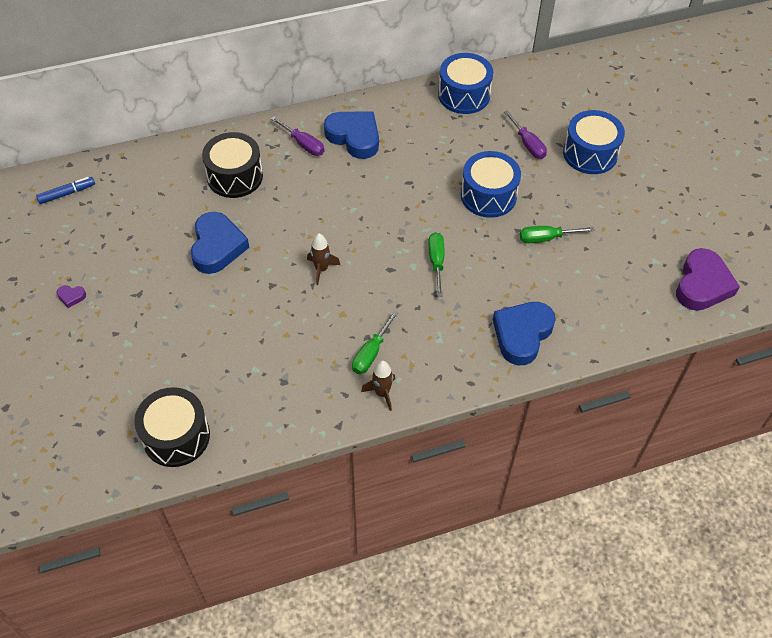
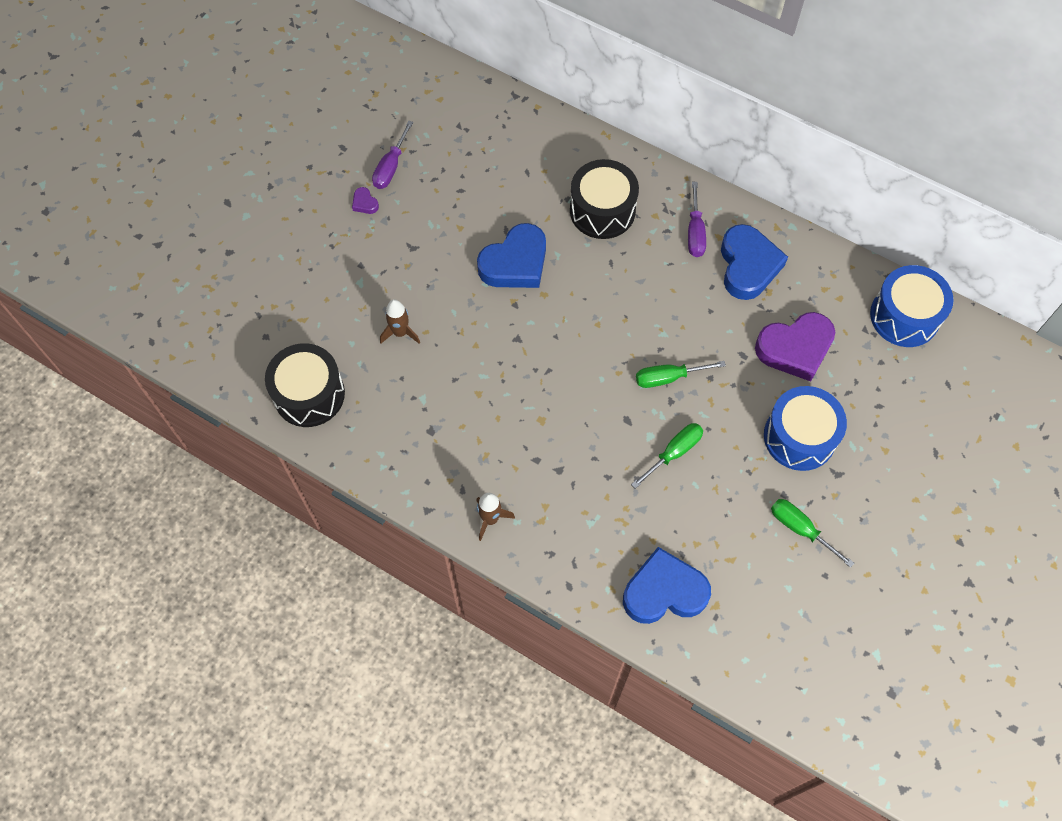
camera: 50 degrees right, 10 degrees up
(67, 193) = (458, 106): blue marker -> none
(321, 269) = (572, 364): brown rocket -> brown rocket (400, 333)
(371, 353) = (523, 477): green screwdriver -> green screwdriver (668, 377)
(527, 144) = (903, 423): purple screwdriver -> purple screwdriver (391, 167)
(590, 153) = (954, 491): blue drum -> none
(702, 285) = (891, 723): purple heart -> purple heart (795, 348)

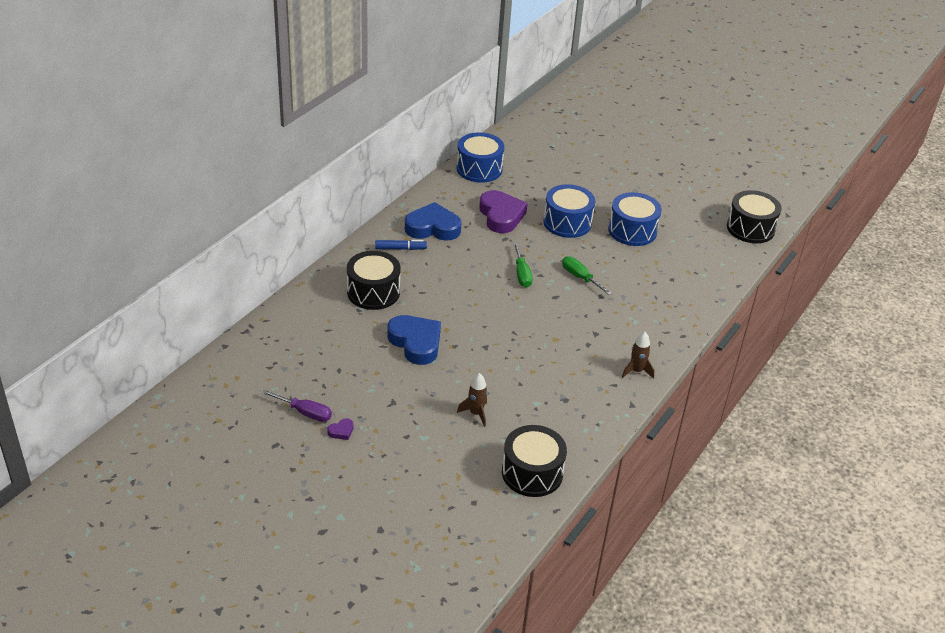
camera: 90 degrees left, 25 degrees down
(664, 591) = (681, 292): blue heart -> none
(695, 232) = (400, 248): purple screwdriver -> blue marker
(800, 529) = (632, 230): green screwdriver -> blue drum
(849, 718) = (750, 228): none -> black drum

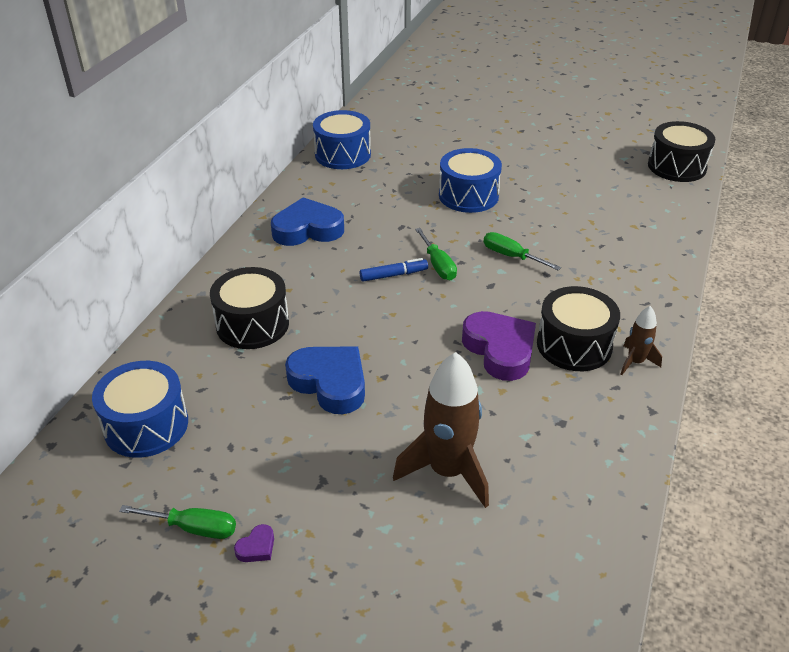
camera: 10 degrees left, 0 degrees up
(305, 412) = (193, 528): purple screwdriver -> green screwdriver
(400, 248) = (273, 261): blue marker -> blue marker (393, 275)
(476, 413) = (447, 471): brown rocket -> brown rocket, size x1.95
(501, 216) = (387, 201): purple heart -> purple heart (500, 350)
(532, 473) = (564, 550): black drum -> black drum (574, 345)
(632, 230) = (547, 191): blue drum -> blue drum (146, 425)

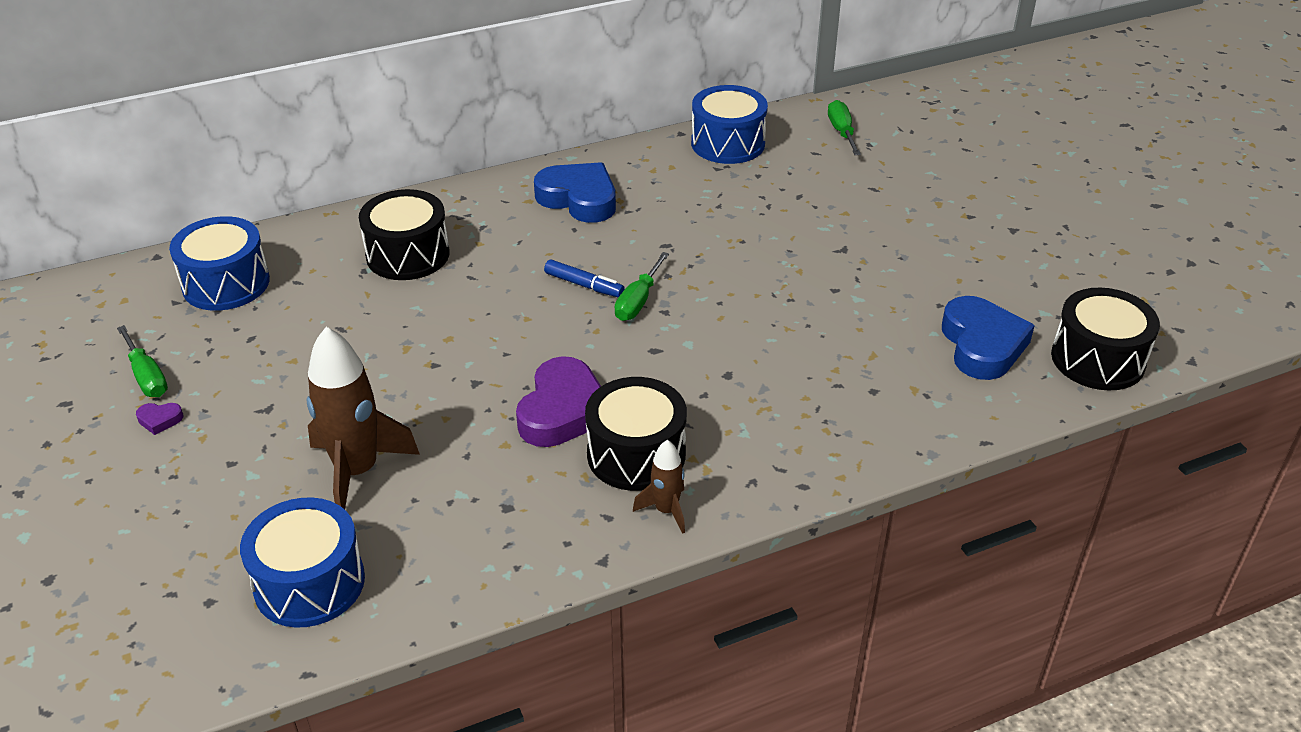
camera: 45 degrees right, 0 degrees up
(330, 383) = (387, 340): blue heart -> blue heart (982, 345)
(468, 195) = (784, 253): blue drum -> blue drum (309, 583)
(511, 256) = (723, 336): green screwdriver -> green screwdriver (842, 132)

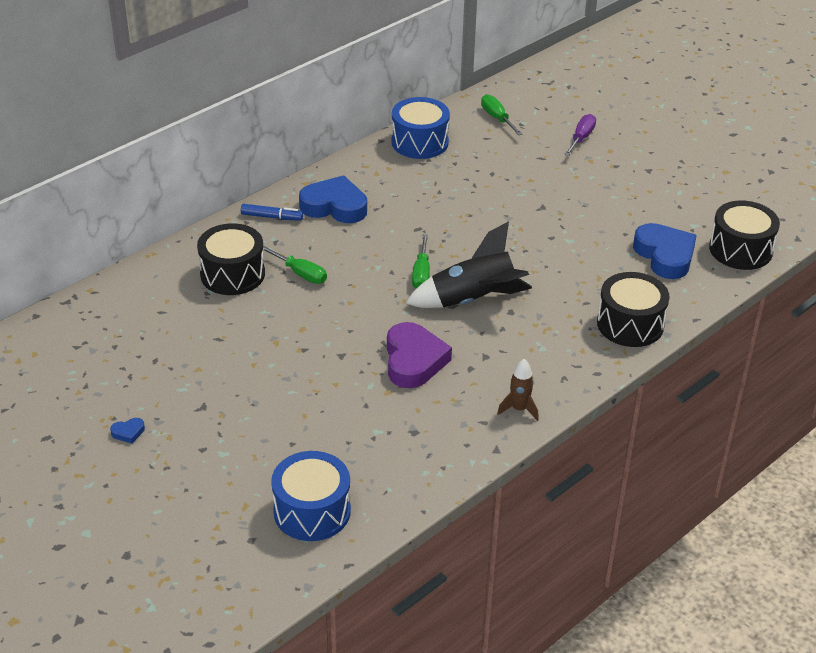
camera: 20 degrees left, 0 degrees up
(147, 376) = (95, 405): green screwdriver -> green screwdriver (300, 273)
(160, 420) = (128, 432): purple heart -> blue heart
(226, 283) = (107, 324): blue drum -> none
(357, 472) = (297, 433): brown rocket -> none
(584, 285) = (376, 270): blue marker -> blue marker (271, 217)
(636, 454) = (479, 378): black drum -> black drum (630, 324)
(686, 348) = (473, 300): none -> black rocket
(940, 174) = (581, 138): none -> purple screwdriver

